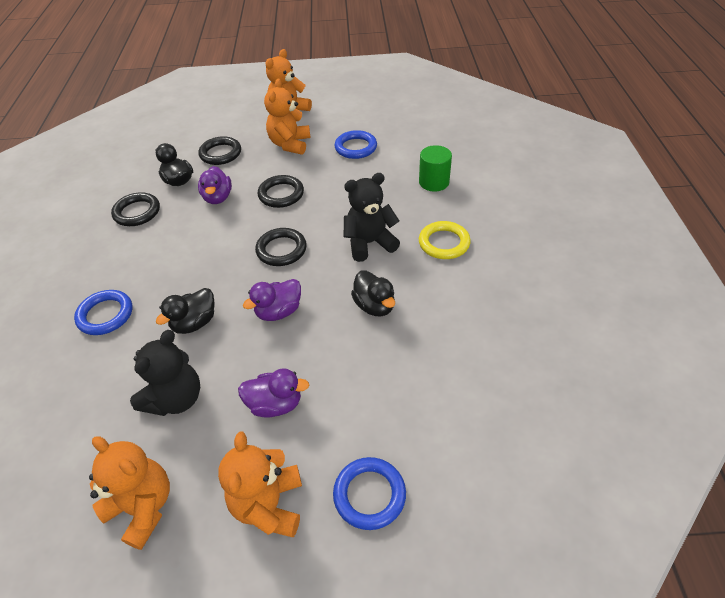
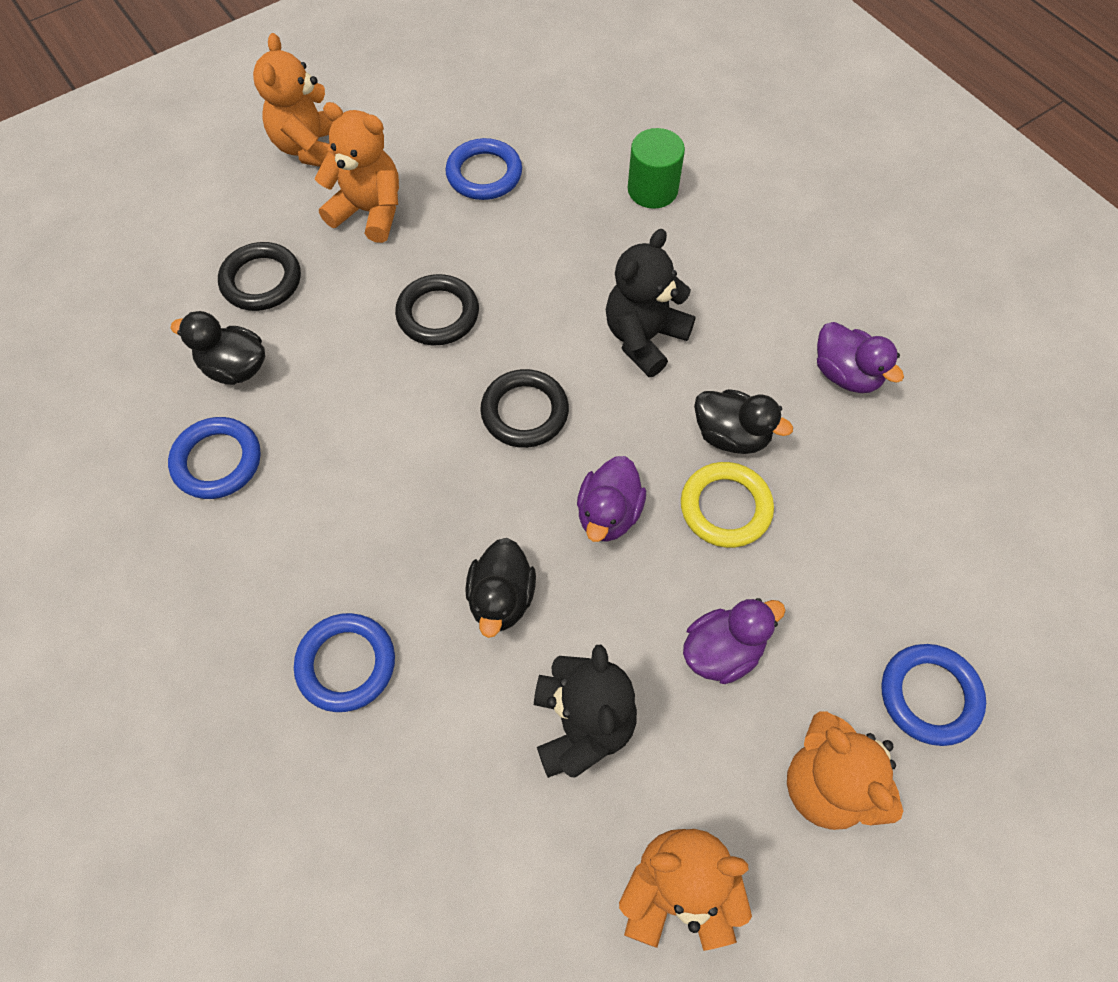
camera: 35 degrees left, 15 degrees up
(137, 212) = (217, 461): black ring -> blue ring
(218, 198) = (337, 368): purple duck -> purple duck (846, 374)
(290, 144) = (369, 212): orange teddy bear -> orange teddy bear turned 135 degrees clockwise
(444, 243) = (744, 289): yellow ring -> yellow ring (725, 507)

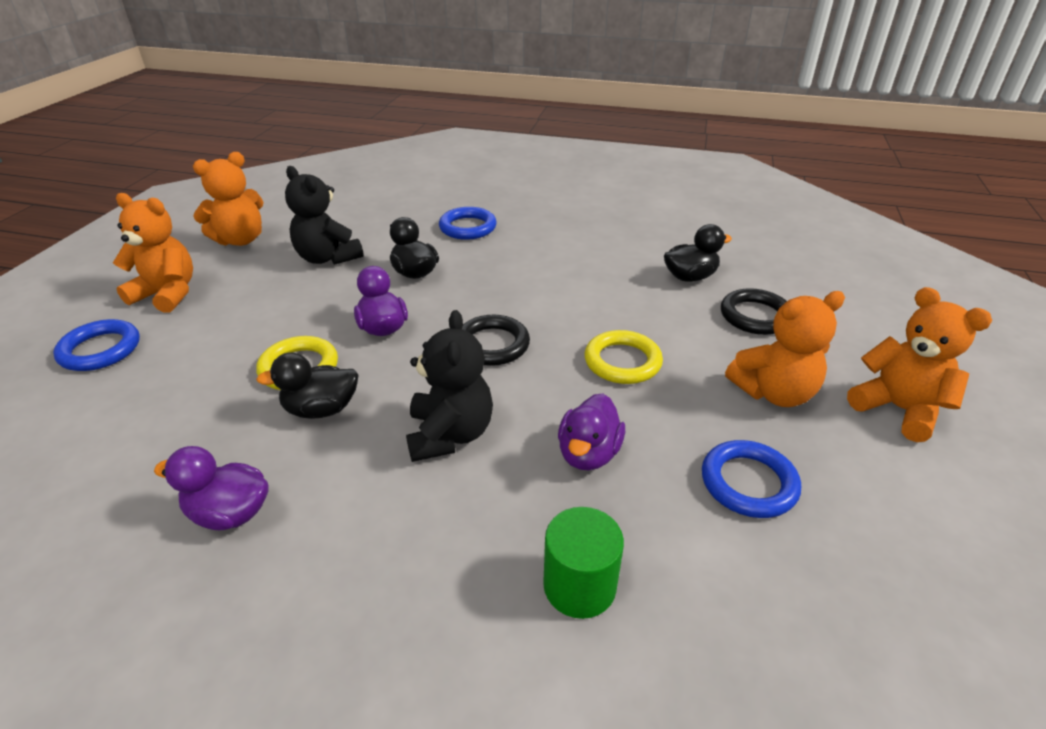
camera: 140 degrees right, 25 degrees down
(217, 461) = (631, 247): blue ring -> none
(438, 314) = (622, 362): black ring -> yellow ring
(722, 651) = (261, 309): purple duck -> purple duck (588, 454)

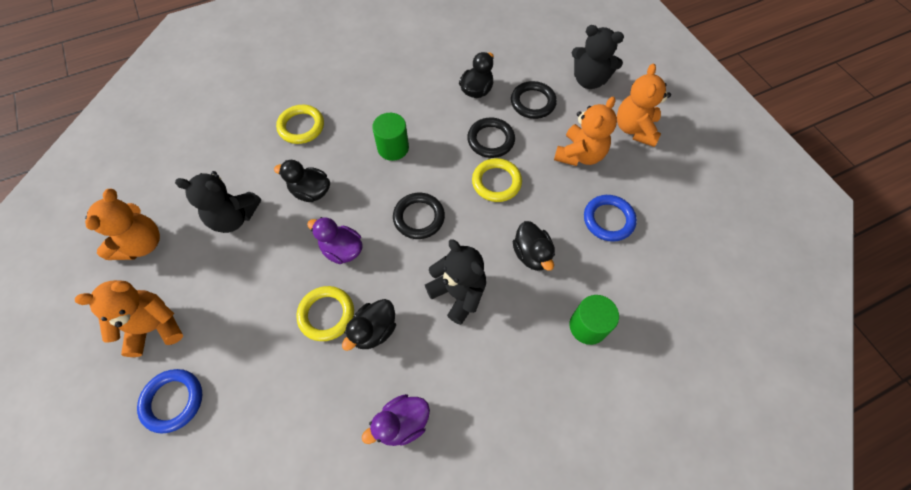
camera: 40 degrees left, 25 degrees up
(468, 227) = (301, 126): blue ring -> yellow ring
(536, 279) = (393, 148): none -> green cylinder
(588, 454) = (532, 254): purple duck -> black duck
(659, 323) = (490, 140): none -> black ring
(866, 330) = (589, 80): none -> black teddy bear
(898, 409) = (635, 129): orange teddy bear -> orange teddy bear turned 90 degrees counterclockwise

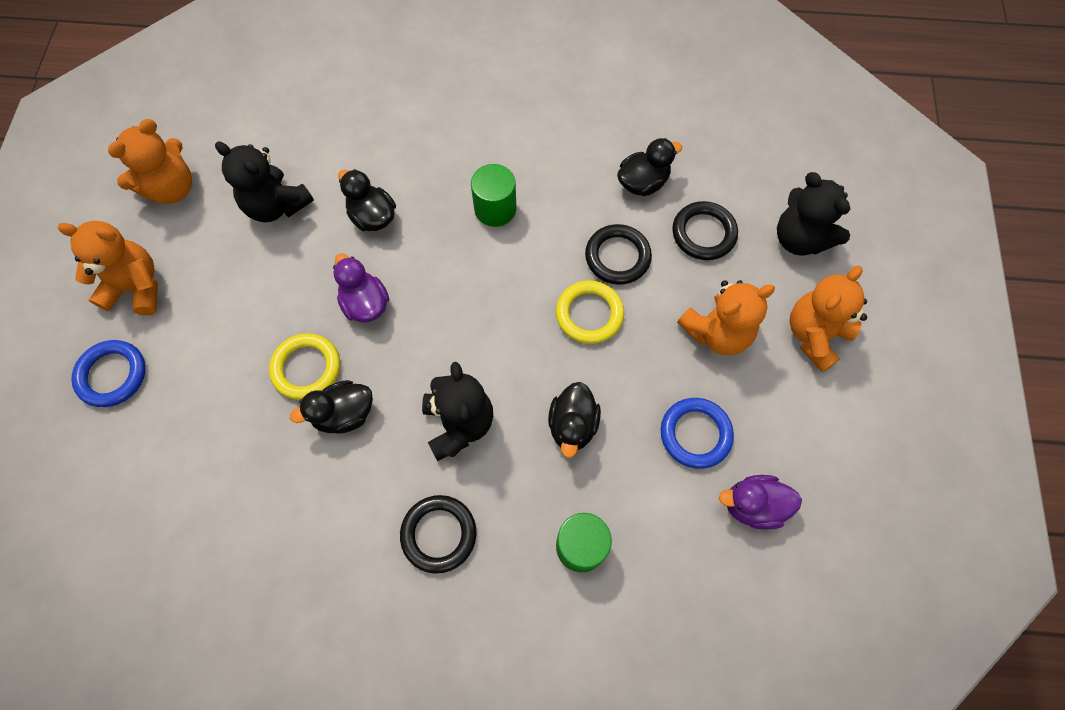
camera: 30 degrees right, 5 degrees up
(301, 126) = (408, 130): yellow ring -> none
(402, 423) = (312, 531): purple duck -> purple duck (753, 505)
(419, 217) = (471, 310): black ring -> black ring (439, 534)

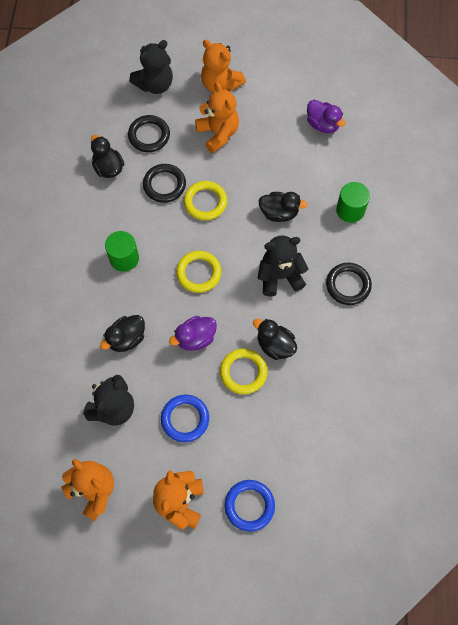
camera: 90 degrees left, 0 degrees up
(344, 414) = (275, 345): black duck -> black duck turned 150 degrees clockwise
(468, 306) = (198, 273): none -> yellow ring
(695, 434) = (282, 149): blue ring -> blue ring (185, 419)
(753, 505) = (323, 124): purple duck -> purple duck turned 45 degrees counterclockwise

